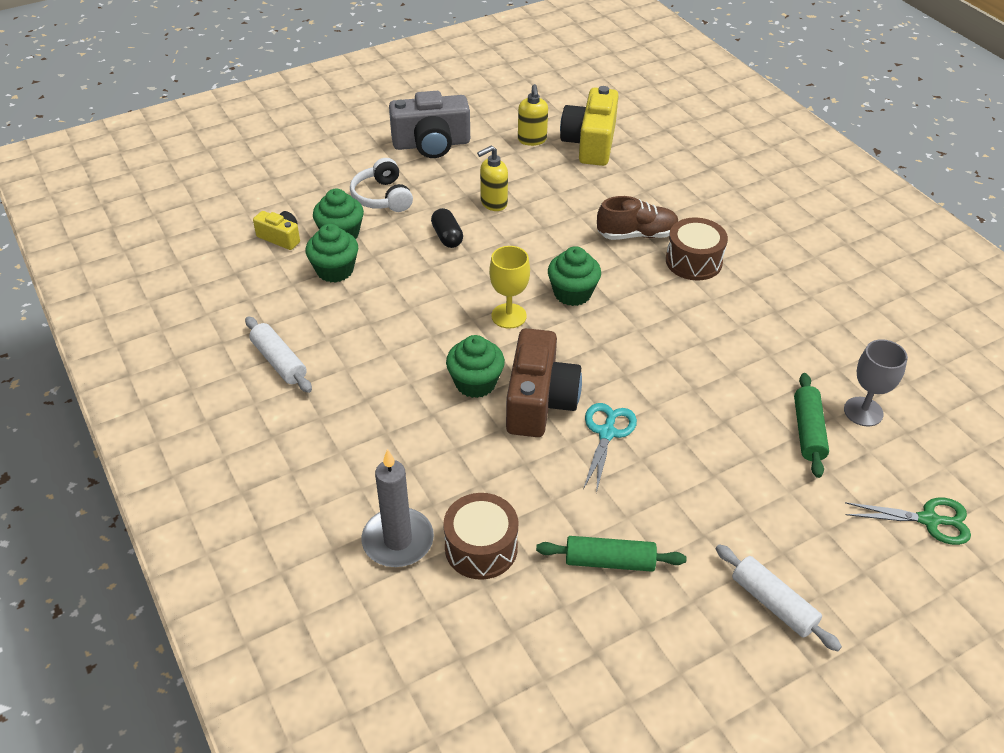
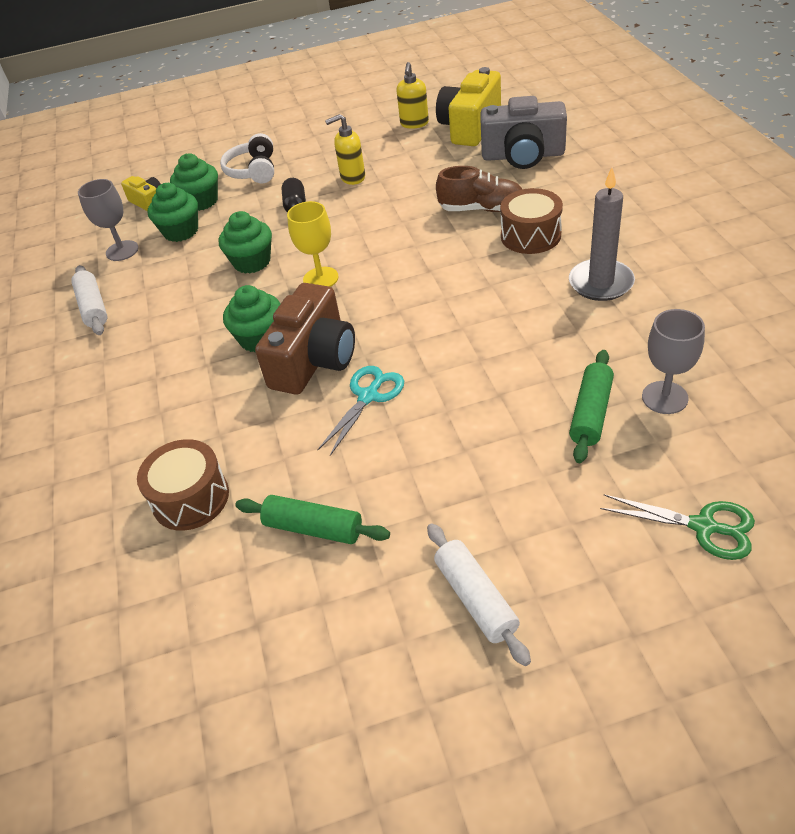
camera: 20 degrees right, 0 degrees up
(279, 295) = (122, 251): none -> grey goblet
(398, 540) = (116, 481): grey candle -> grey candle (600, 283)
(431, 144) = (319, 127): grey camera -> grey camera (523, 155)
(572, 293) = (392, 260): green cupcake -> green cupcake (252, 262)

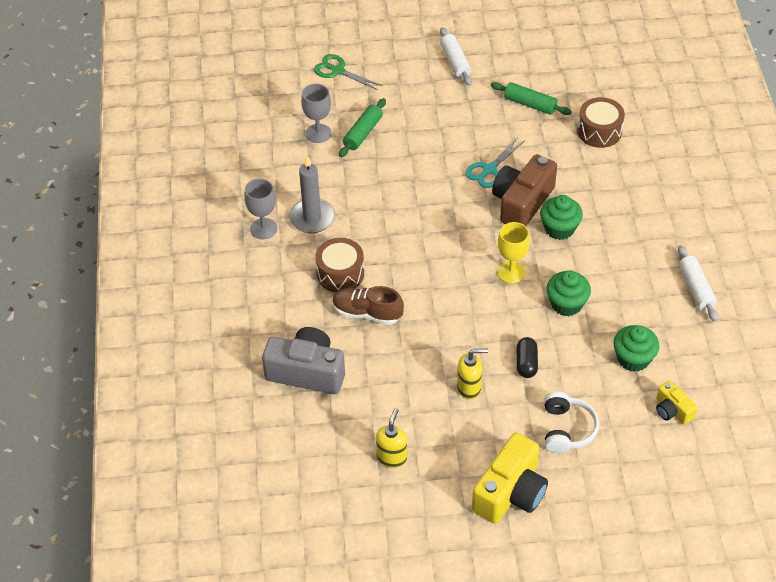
camera: 175 degrees left, 5 degrees up
(122, 251) = (685, 348): grey goblet -> grey goblet (263, 228)
(201, 201) = (618, 396): green cupcake -> none
(470, 127) = (338, 433): yellow camera -> yellow camera (510, 492)

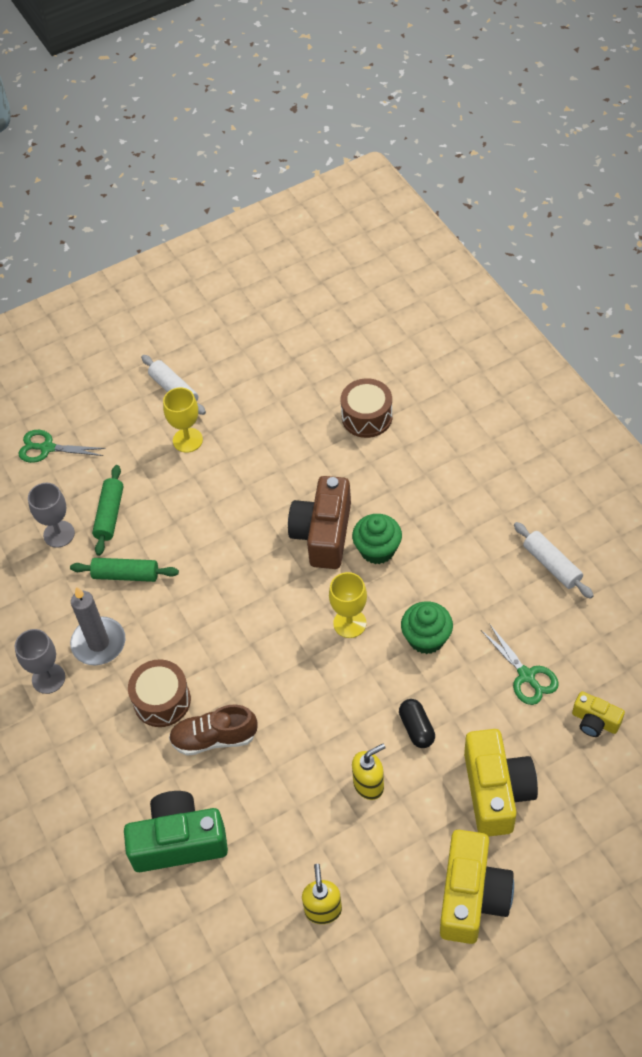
camera: 20 degrees left, 5 degrees up
(307, 372) = (179, 841): grey camera -> green camera
(448, 101) = (187, 440): none -> yellow goblet
(489, 169) = (270, 507): turquoise scissors -> none
(530, 104) = (278, 411): green rolling pin -> green rolling pin (126, 575)
(567, 429) = (496, 791): white headphones -> yellow camera
(633, 359) = (526, 676): green cupcake -> green scissors

